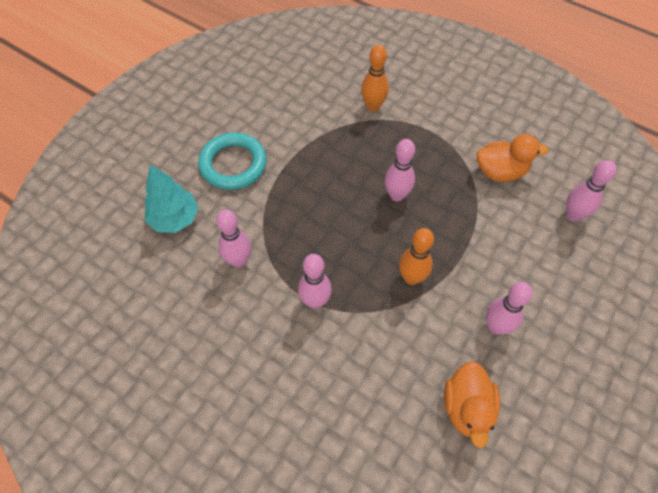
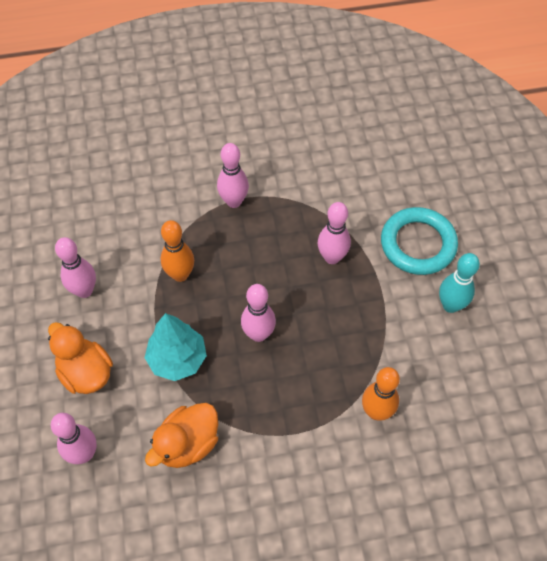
camera: 135 degrees right, 0 degrees up
(175, 219) = (399, 171): turquoise tree -> turquoise tree (177, 359)
(239, 261) = (318, 182): pink bowling pin -> pink bowling pin (332, 257)
(264, 119) = (450, 305): none -> turquoise bowling pin
(467, 408) = (66, 221): orange duck -> orange duck (86, 372)

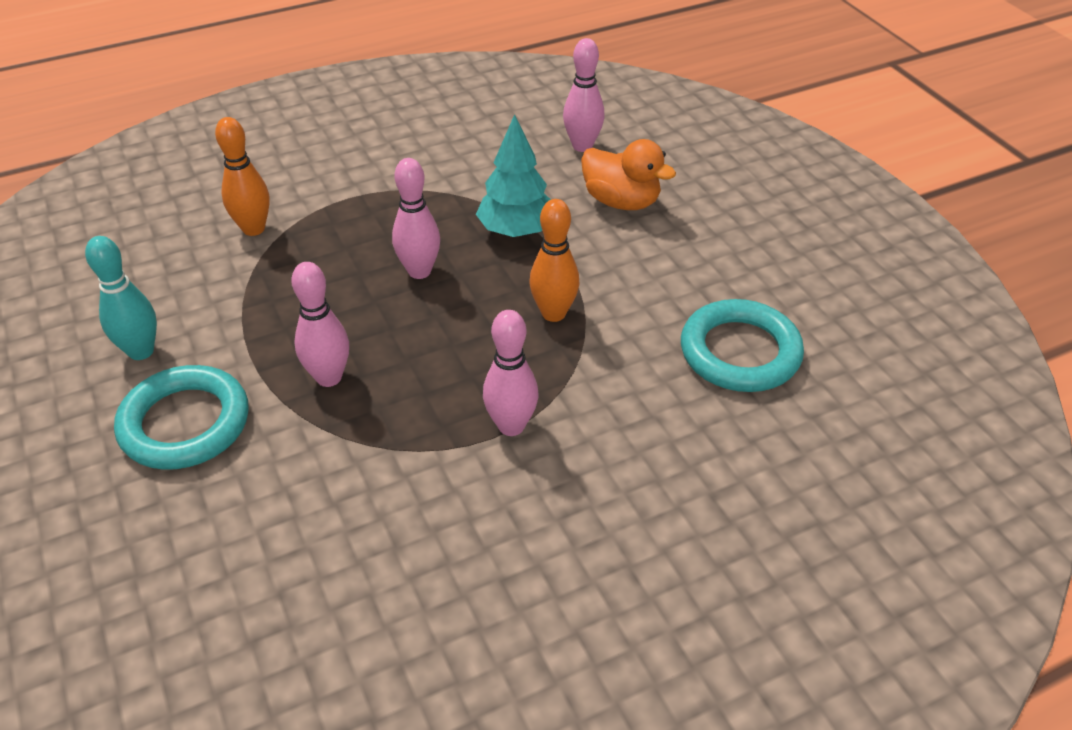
camera: 165 degrees right, 15 degrees down
(82, 219) = (740, 352): none -> turquoise ring
(84, 290) = (676, 272): pink bowling pin -> none
(187, 444) = (473, 170): orange duck -> none

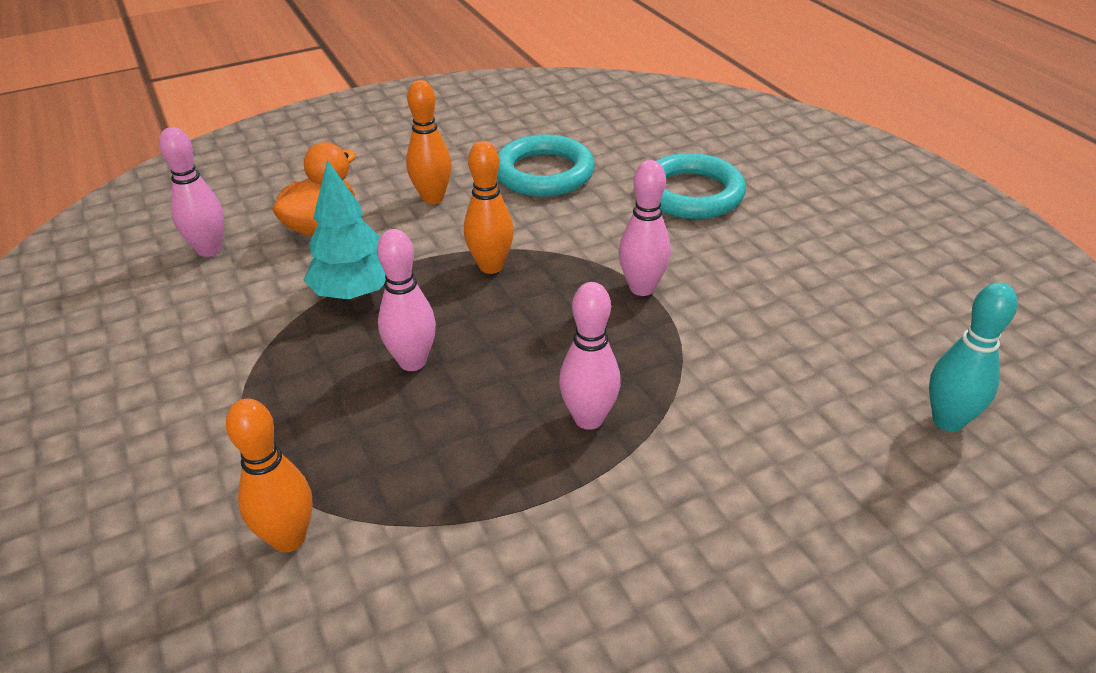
camera: 90 degrees left, 5 degrees down
(141, 351) = (549, 624): turquoise bowling pin -> turquoise bowling pin (947, 421)
(185, 423) = (676, 540): turquoise ring -> turquoise ring (691, 194)
(676, 268) = (432, 198): none -> orange bowling pin

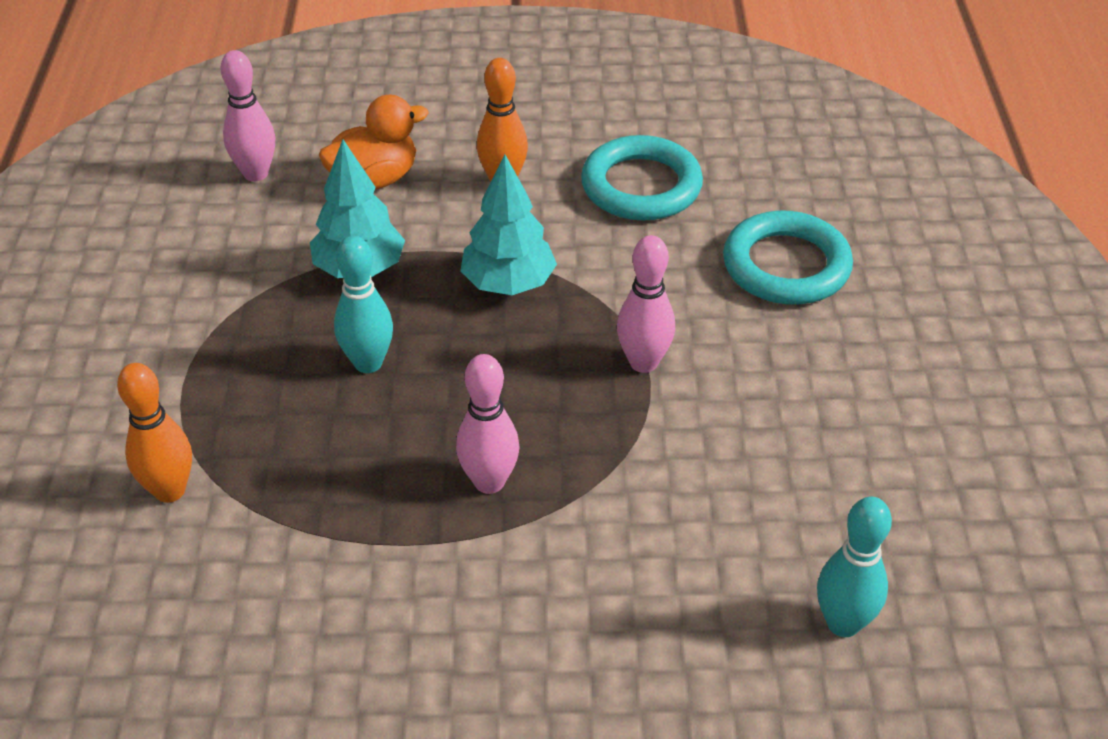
camera: 25 degrees right, 5 degrees up
(412, 362) = (368, 363): pink bowling pin -> turquoise bowling pin
(491, 266) = (508, 284): orange bowling pin -> turquoise tree

